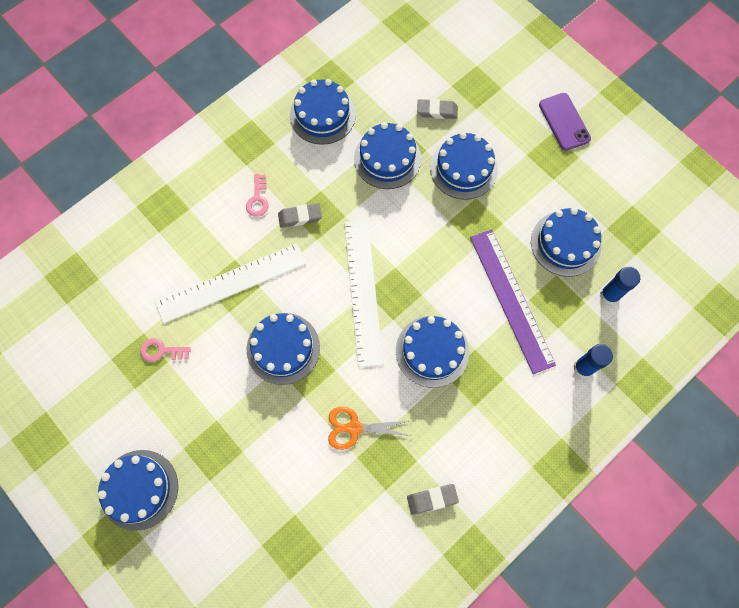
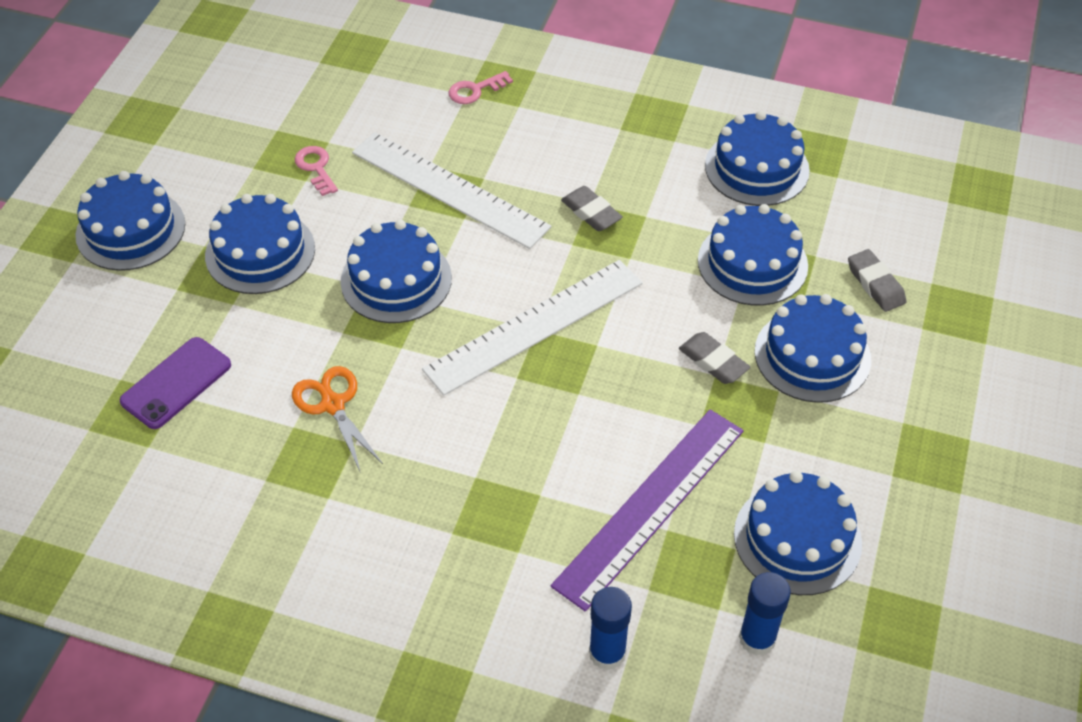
camera: 60 degrees right, 20 degrees down
(258, 199) = (583, 161): pink key -> pink key (475, 90)
(432, 351) = (501, 443): blue cake -> blue cake (260, 252)
(432, 499) = (282, 541): grey eraser -> grey eraser (713, 362)
(564, 122) = (1003, 447): purple phone -> purple phone (176, 383)

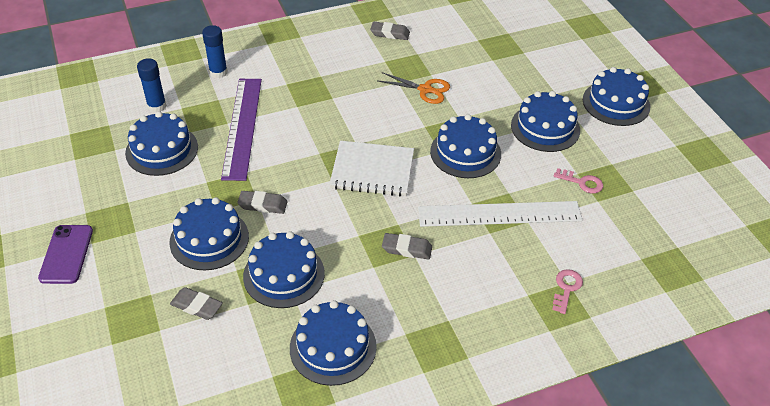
camera: 140 degrees right, 5 degrees down
(176, 383) = (499, 62): purple phone -> purple phone (66, 254)
(257, 552) = (390, 33): none -> grey eraser
(535, 326) = (372, 170): white ruler -> white notebook

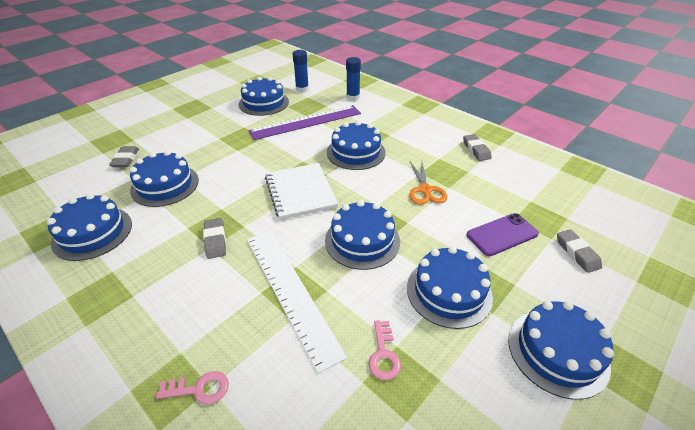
camera: 65 degrees right, 5 degrees down
(66, 254) = (159, 104): purple phone -> purple phone (502, 234)
(209, 239) = (190, 144): blue cake -> blue cake (356, 152)
(263, 205) = (233, 154): grey eraser -> grey eraser (577, 253)

